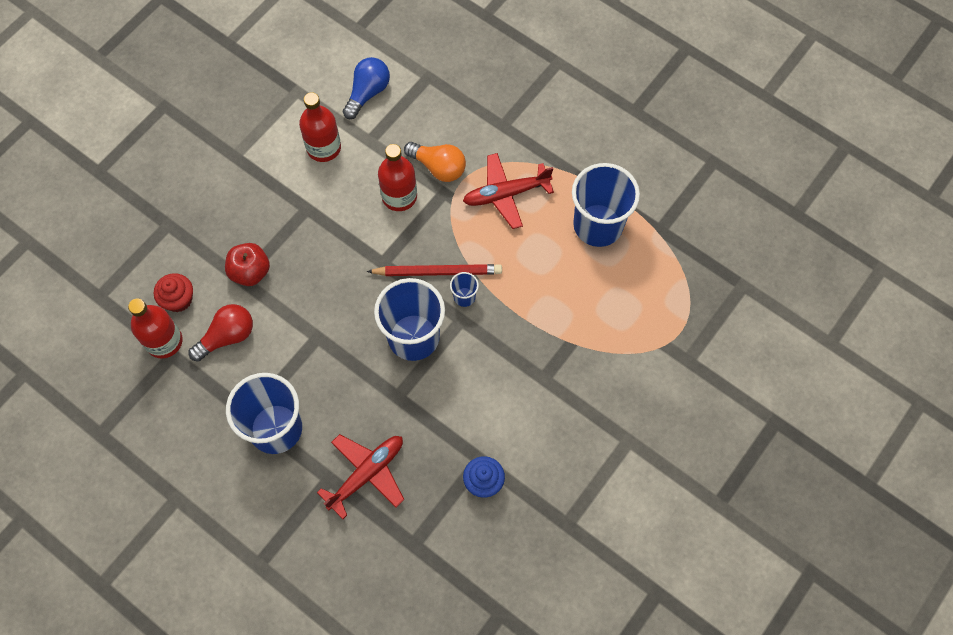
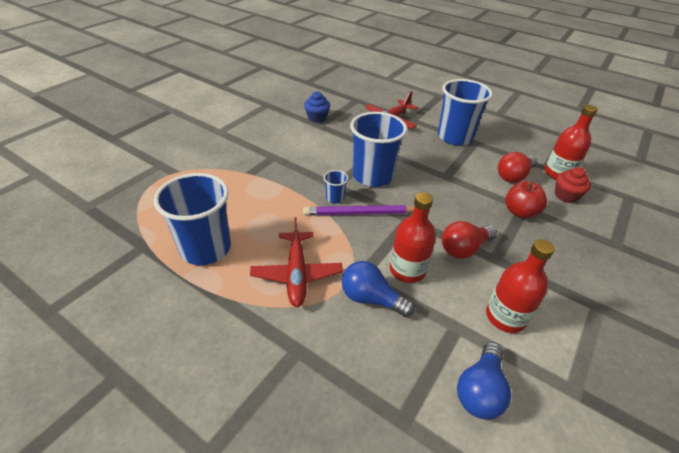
camera: 175 degrees right, 25 degrees down
(334, 221) = (464, 249): none -> red light bulb
(437, 272) = (359, 213): red pencil -> purple pencil
(438, 167) = (371, 299): orange light bulb -> blue light bulb
(506, 194) = (296, 274): red plane -> red plane turned 105 degrees clockwise

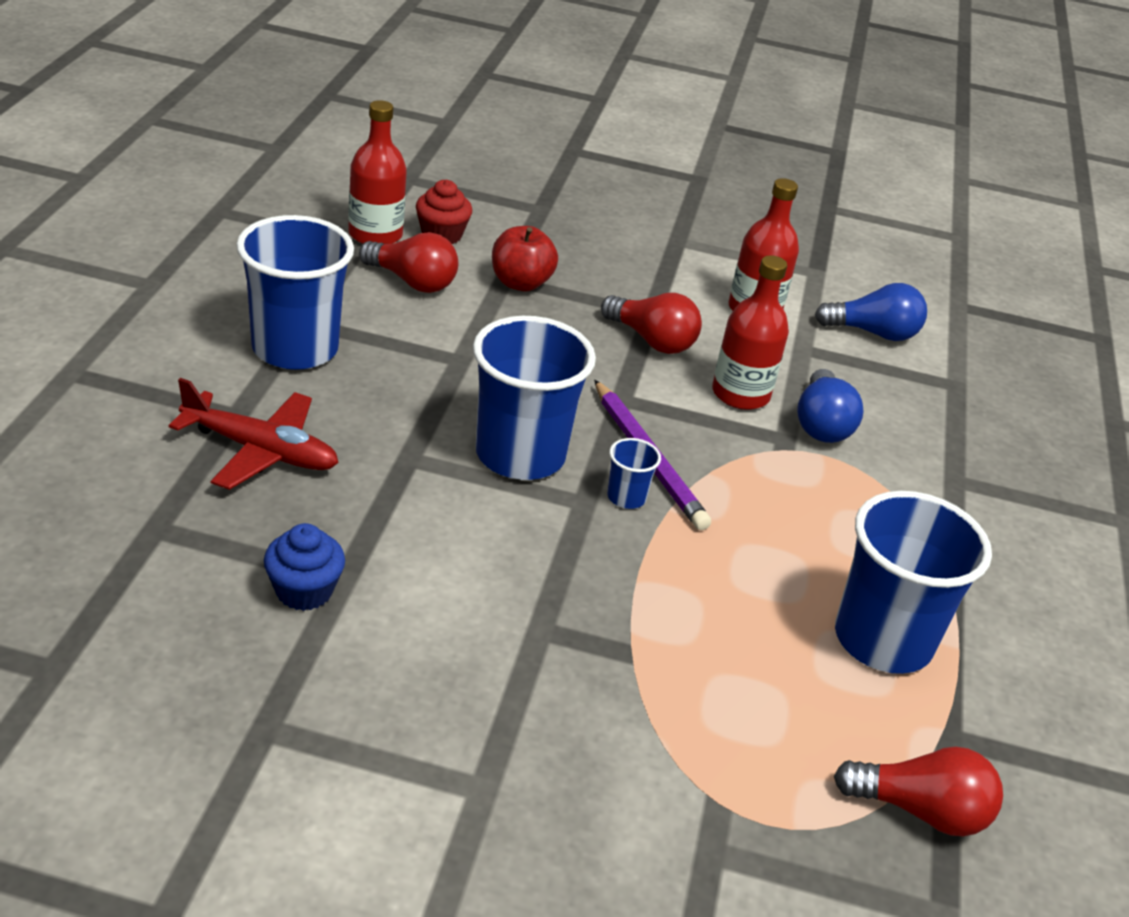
camera: 115 degrees left, 5 degrees down
(124, 220) = (921, 810): none -> red light bulb
(296, 274) = (841, 508): red plane -> none

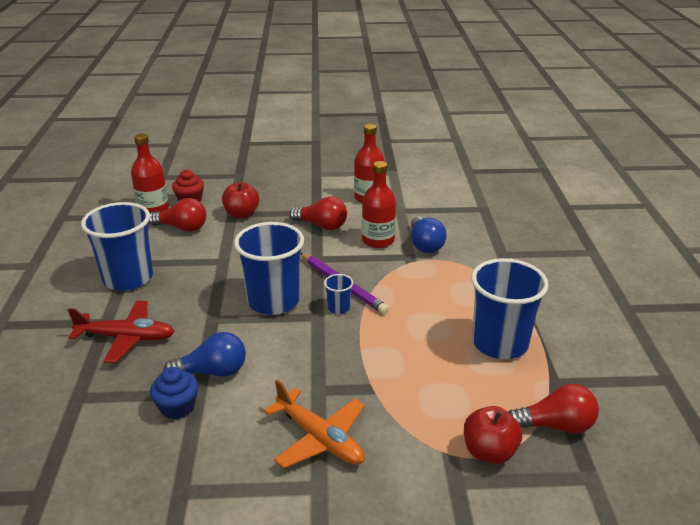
camera: 10 degrees left, 5 degrees down
(513, 711) = (320, 438): none -> orange plane
(786, 820) = (489, 452): none -> red apple
(873, 333) = (432, 194): blue light bulb -> blue light bulb (213, 372)

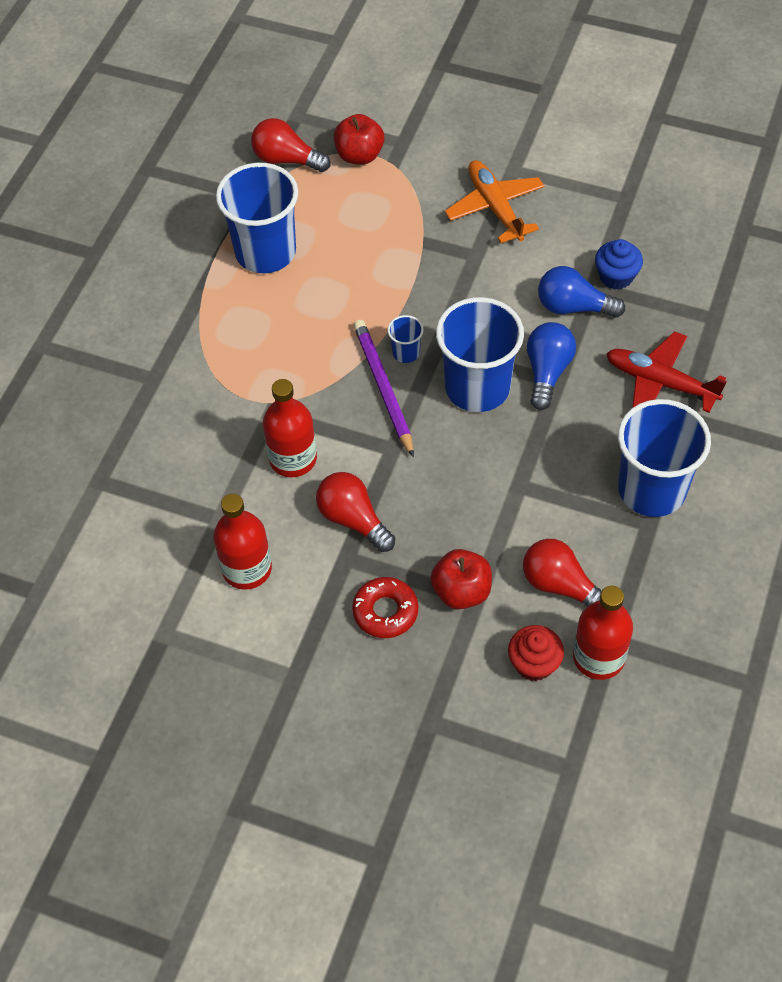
camera: 155 degrees left, 25 degrees up
(281, 200) = (385, 611): none -> red donut
(425, 244) = (236, 429): blue light bulb -> blue light bulb (547, 372)

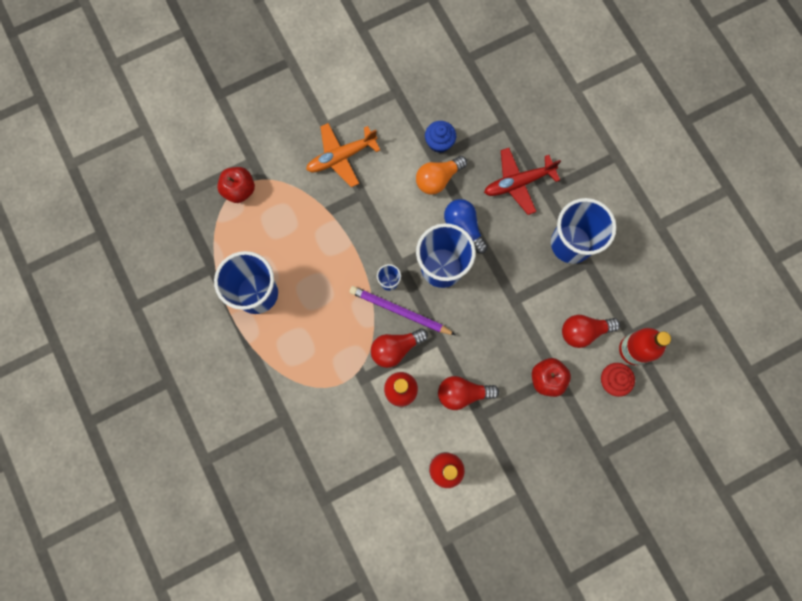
camera: 50 degrees left, 20 degrees up
(286, 159) = (204, 228): red light bulb -> red light bulb (395, 348)
(385, 611) = (526, 423): red donut -> none
(495, 207) = (341, 157): orange plane -> orange plane turned 45 degrees counterclockwise
(573, 307) = (438, 179): blue light bulb -> orange light bulb

